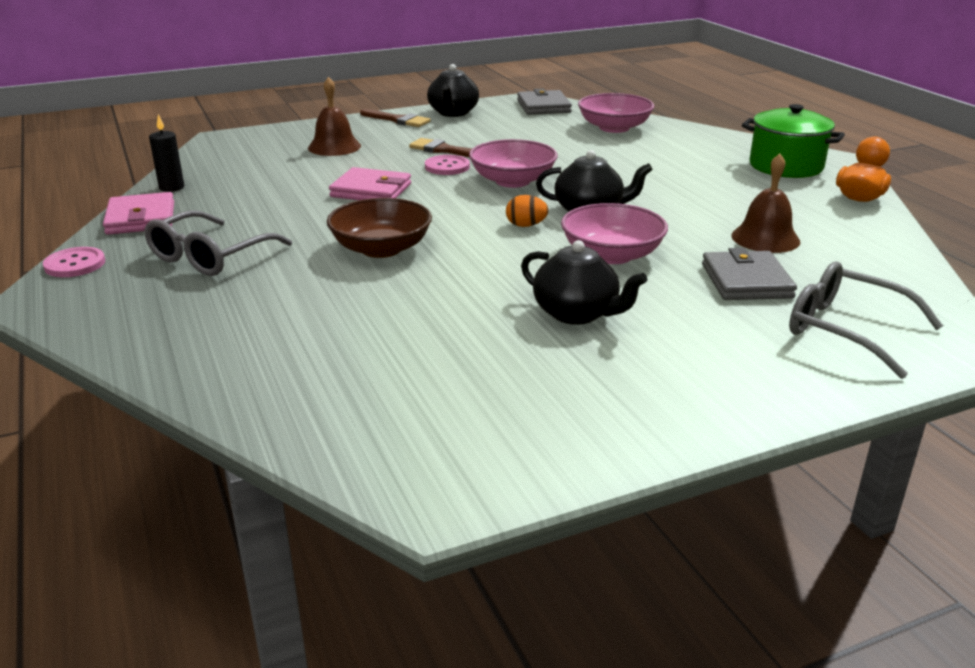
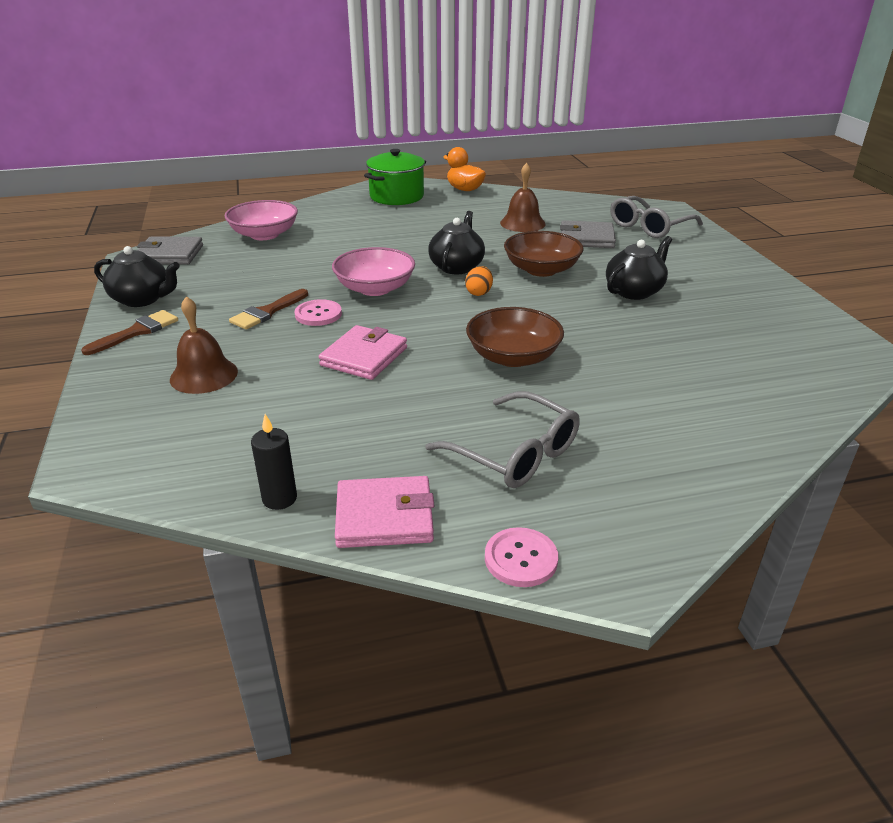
camera: 80 degrees left, 5 degrees up
(611, 255) = (541, 270): pink bowl -> brown bowl

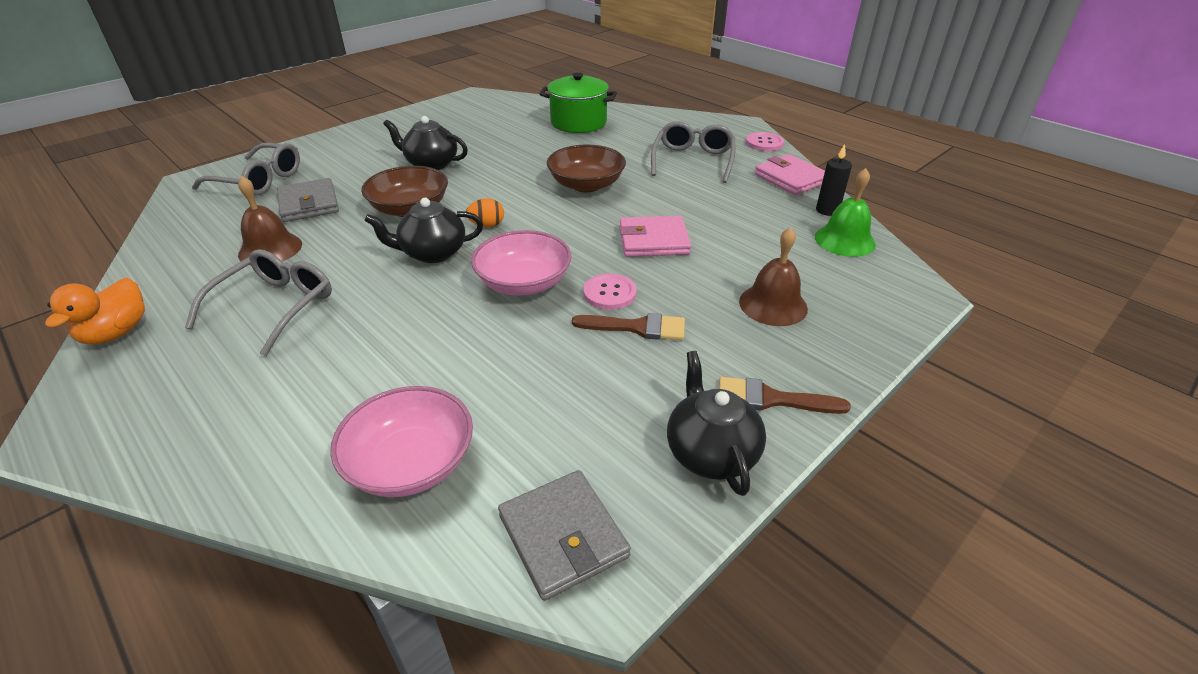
camera: 120 degrees left, 5 degrees up
(216, 472) = (844, 240): none -> green bell
(396, 196) = (163, 391): green pot -> green pot (578, 123)
(445, 220) = (275, 307): none -> grey glasses

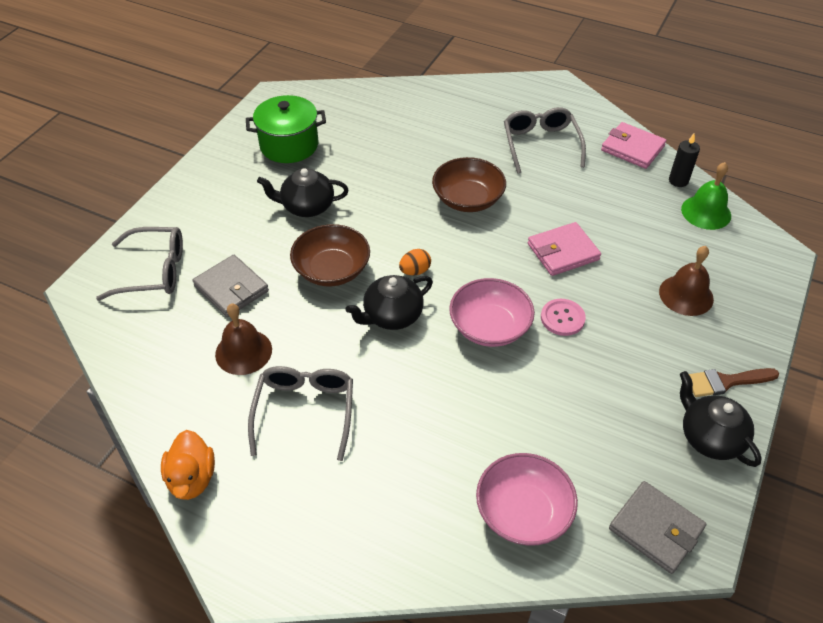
camera: 20 degrees left, 10 degrees up
(578, 123) = (407, 115): green pot -> green pot (289, 145)
(637, 327) = (602, 346): brown brush -> none
(764, 143) = (589, 106): pink button -> none

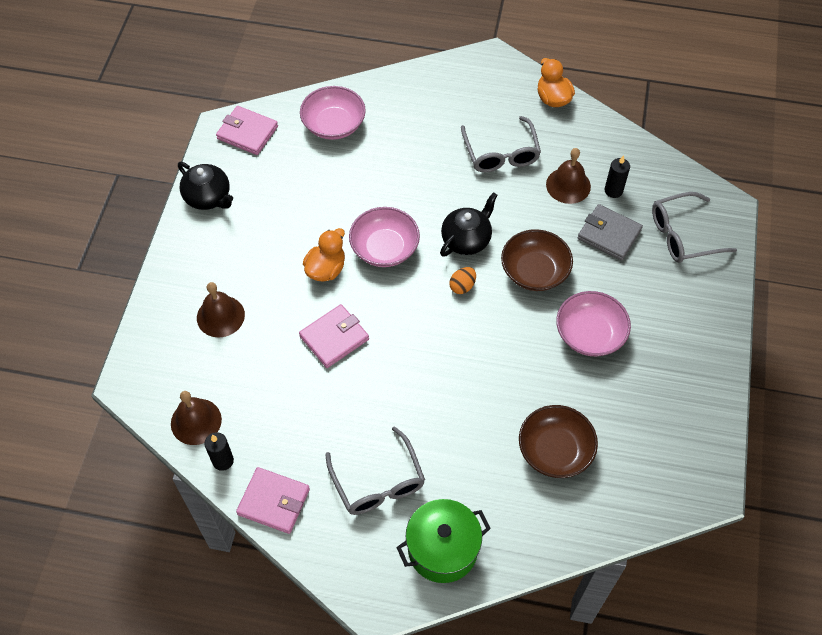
camera: 165 degrees right, 10 degrees up
(195, 334) = (613, 190): none -> black candle
(289, 145) = (650, 412): green pot -> green pot (442, 549)
(307, 207) = (590, 334): black teapot -> pink bowl
(468, 199) = (438, 381): brown bowl -> brown bowl (555, 450)
(562, 318) = (326, 269): pink button -> orange duck
(656, 529) = (247, 133): grey wallet -> pink wallet
(706, 212) = (196, 421): green bell -> brown bell
(725, 382) = (193, 242): brown brush -> none

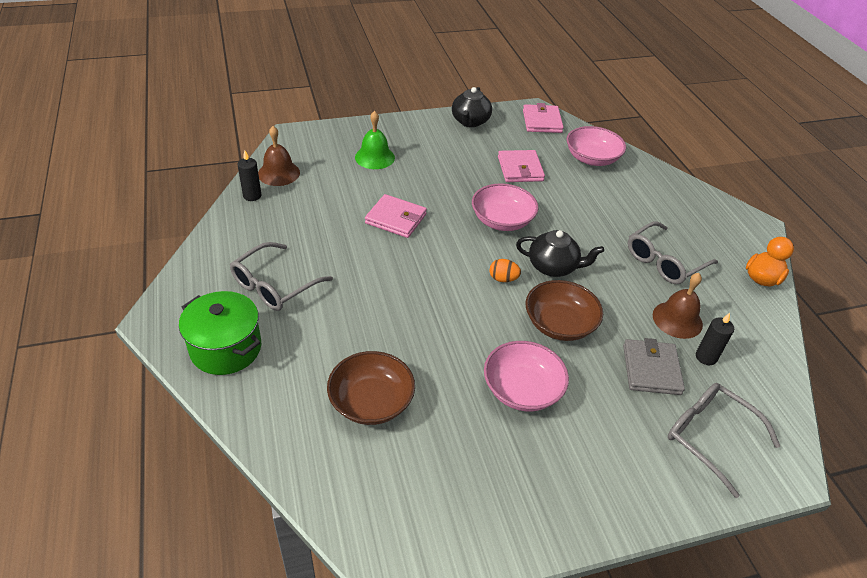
camera: 60 degrees right, 15 degrees down
(220, 316) = (374, 157): brown bell -> green bell
(274, 501) = (229, 232): pink wallet -> pink wallet (520, 169)
(326, 269) = (456, 195): orange duck -> none

